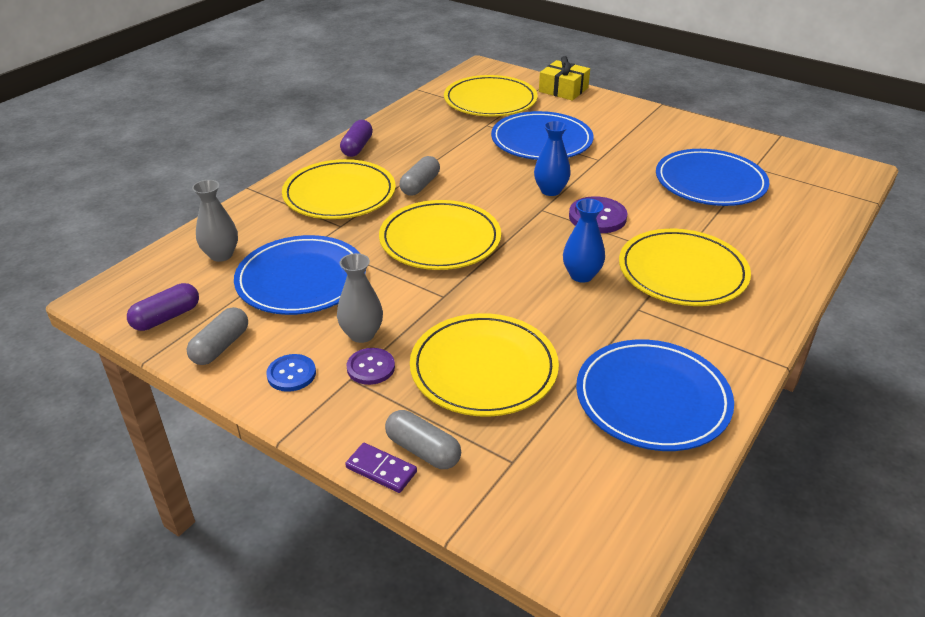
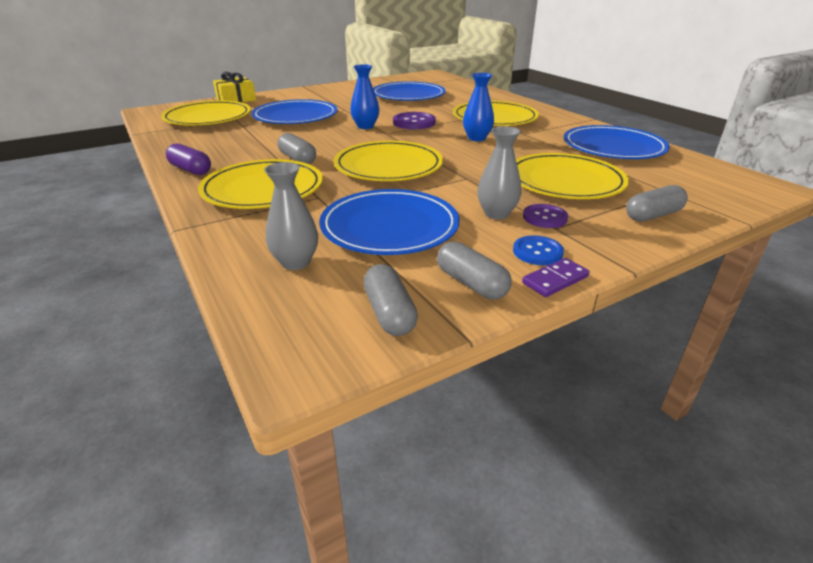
camera: 65 degrees left, 5 degrees down
(166, 317) = (389, 313): purple capsule -> grey capsule
(381, 469) = (674, 233): purple domino -> purple domino (555, 280)

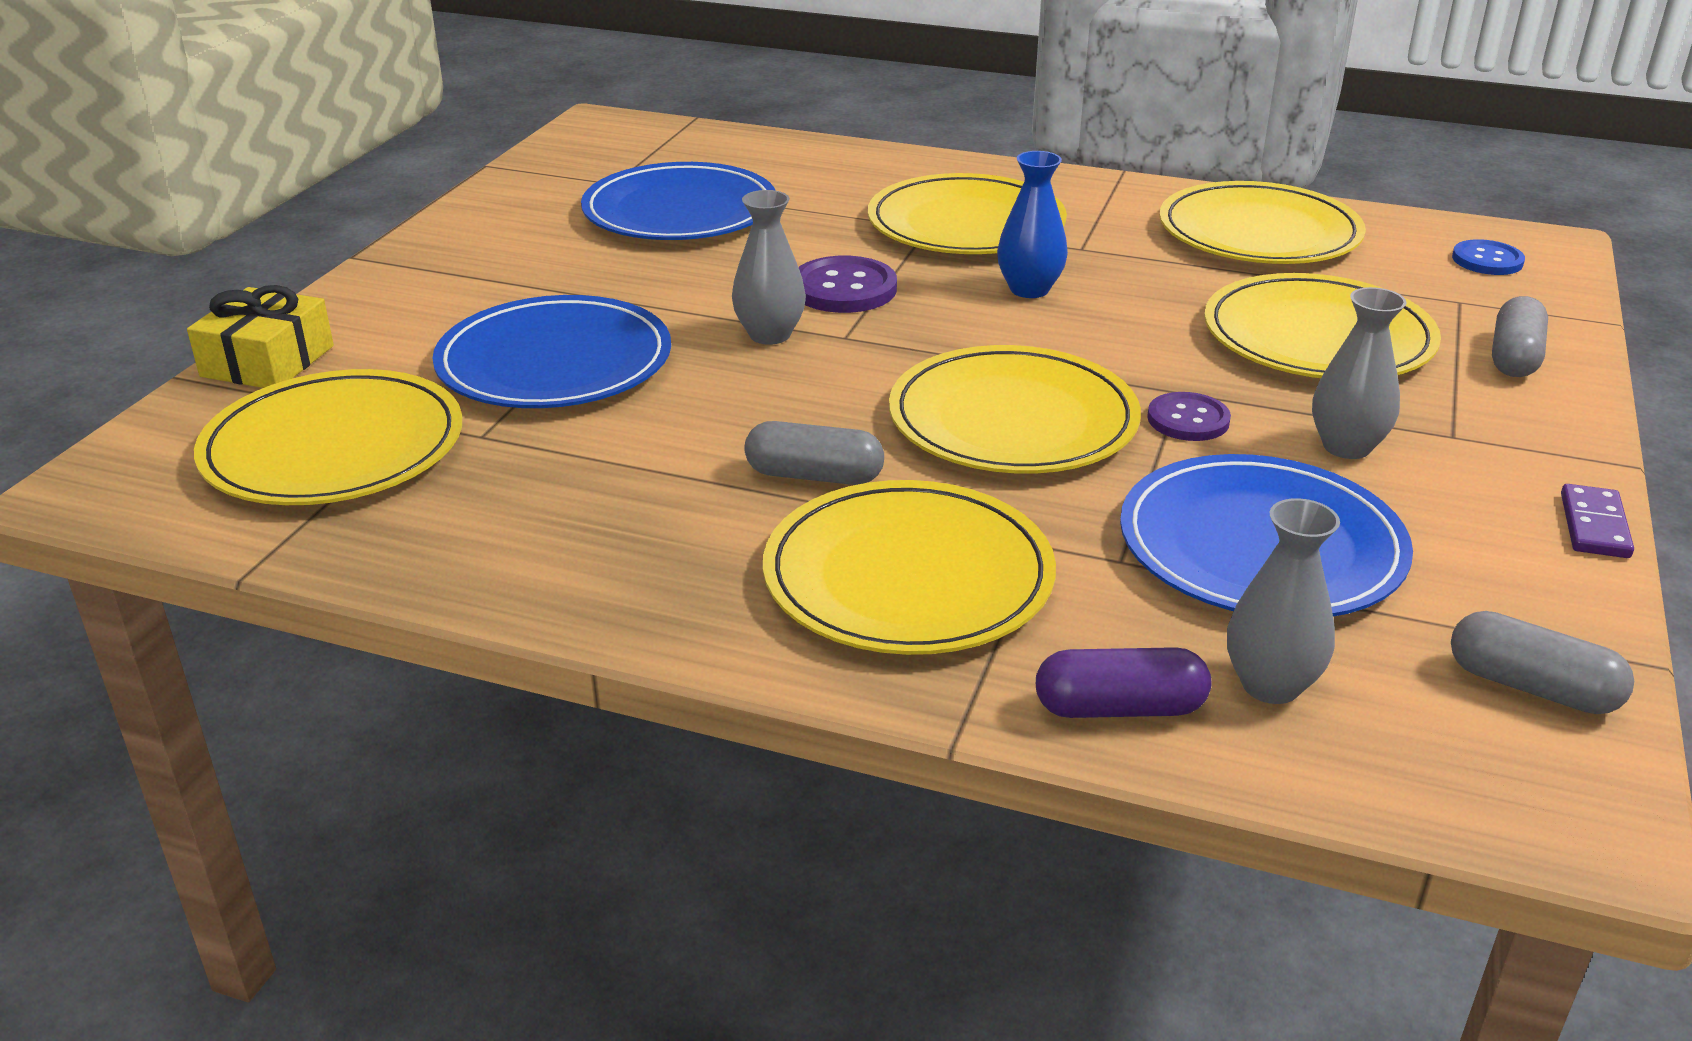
camera: 40 degrees left, 0 degrees up
(190, 170) = (653, 604): purple capsule -> purple capsule (1119, 708)
(365, 126) = (770, 335): blue vase -> grey vase
(471, 283) = (1528, 585): grey capsule -> none
(537, 252) = (1505, 490): blue button -> blue button (1487, 260)
(545, 217) = (1412, 423): purple button -> purple button (1188, 420)
(613, 147) = (1259, 233): blue plate -> yellow plate

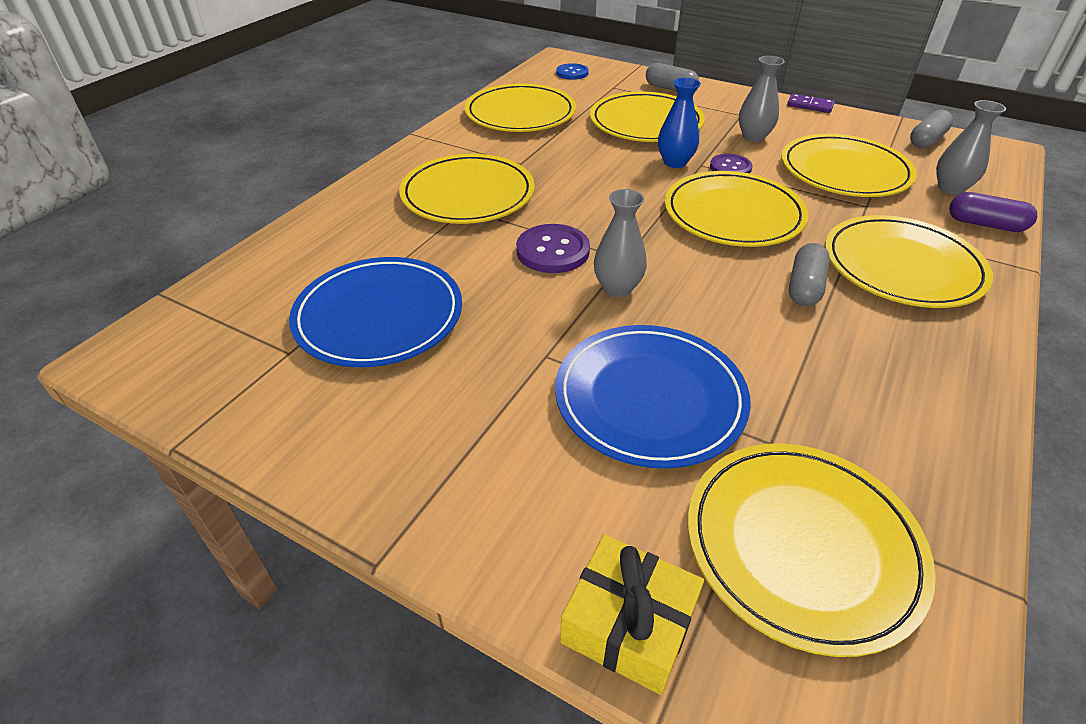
camera: 80 degrees left, 10 degrees up
(1029, 289) = (572, 187): blue vase -> blue vase (675, 162)
(1119, 708) = (985, 224): purple capsule -> purple capsule turned 75 degrees counterclockwise
(1261, 546) = (844, 171): blue plate -> yellow plate

